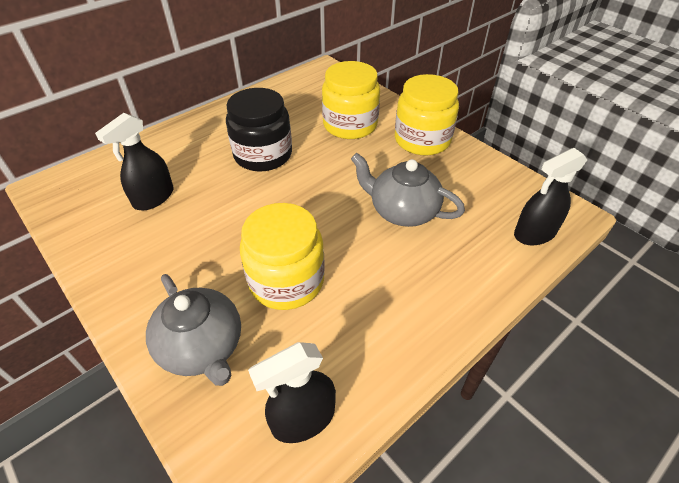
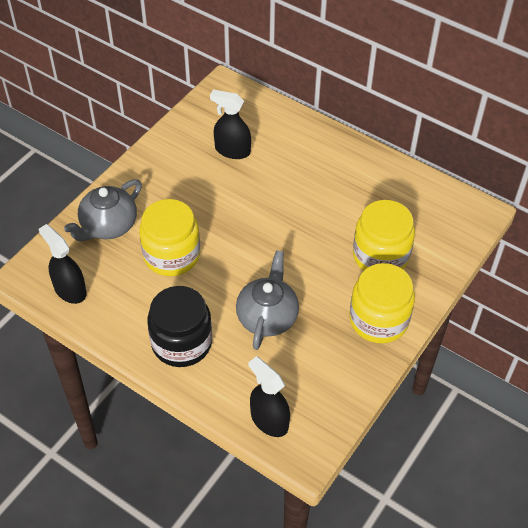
camera: 75 degrees right, 5 degrees up
(263, 155) = (309, 201): black jar -> black jar (181, 343)

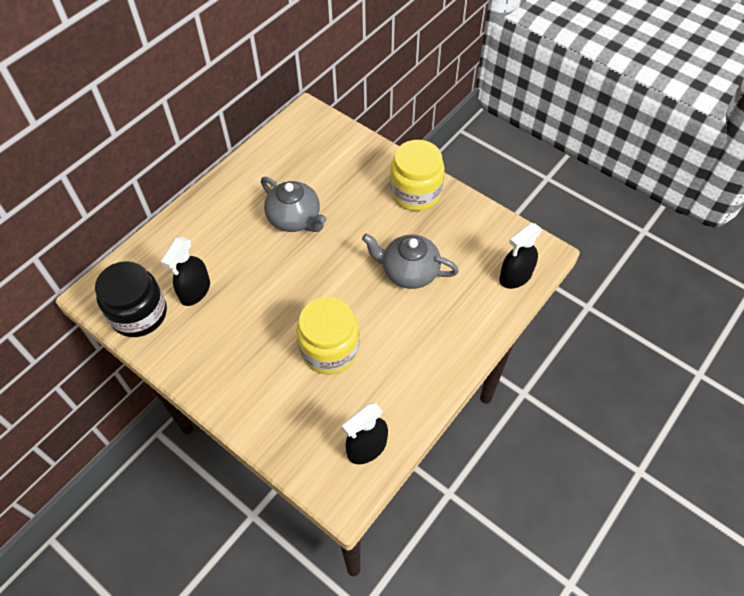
camera: 85 degrees left, 5 degrees up
(108, 226) = (282, 411): grey teapot -> grey teapot (295, 219)
(181, 343) = (436, 342): black jar -> black jar (139, 314)
(380, 256) = (347, 184): yellow jar -> none

